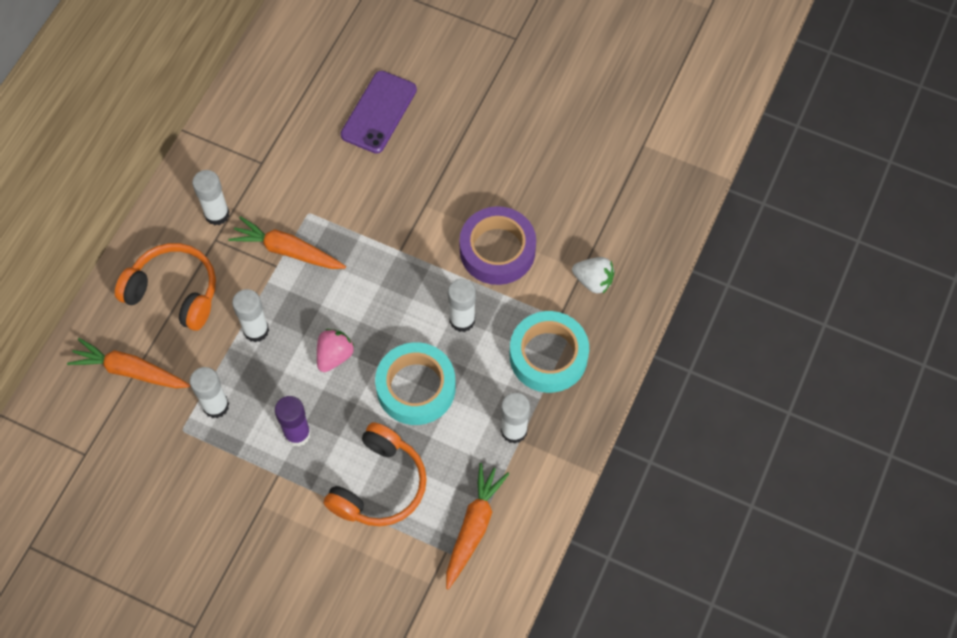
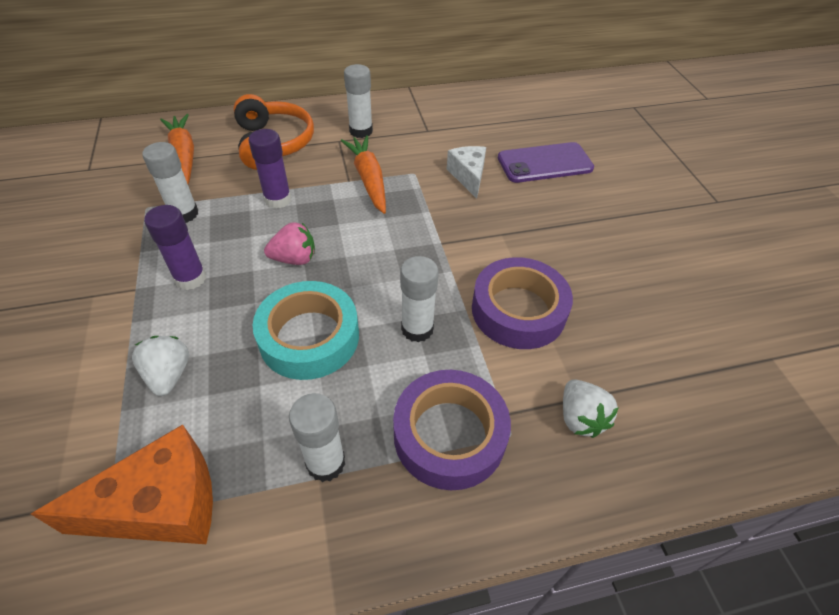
camera: 50 degrees right, 15 degrees down
(256, 330) = (278, 199): white glue stick -> purple glue stick
(346, 178) = (468, 176): none -> white cheese
(379, 485) = (169, 375): orange headphones -> white strawberry
(473, 527) = (161, 506): orange carrot -> orange cheese
(548, 356) = (449, 435): turquoise tape -> purple tape

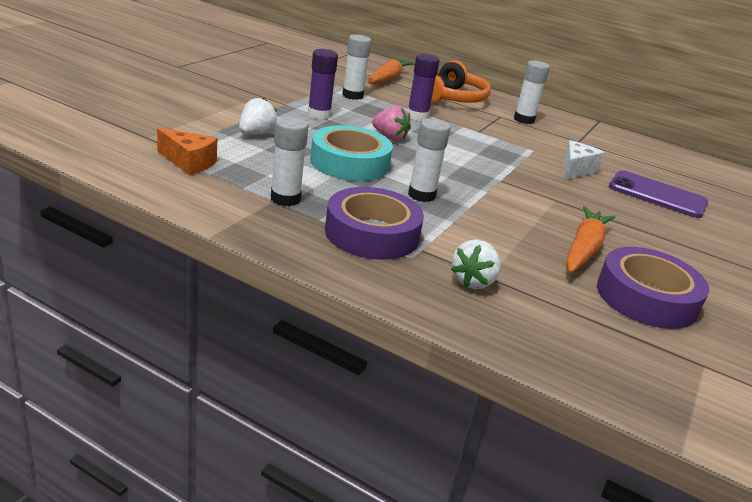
camera: 40 degrees right, 20 degrees down
(161, 506) = (189, 162): orange cheese -> orange cheese, size x0.63
(368, 179) = (493, 137): orange carrot -> orange carrot (583, 249)
(518, 310) = (508, 227): purple tape -> purple tape (646, 297)

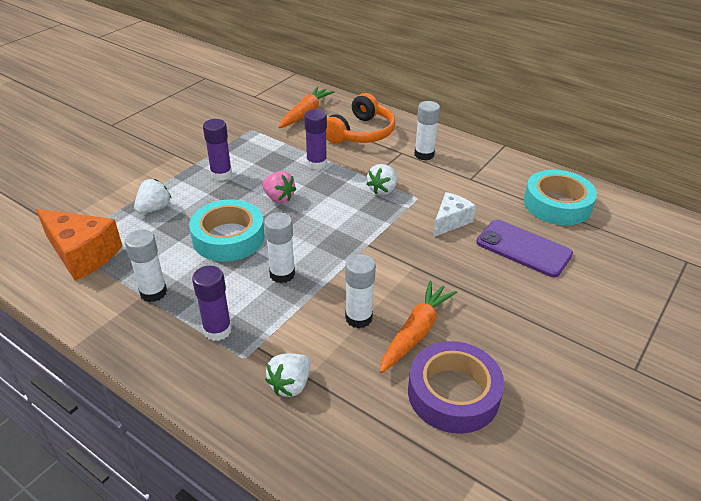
camera: 10 degrees right, 10 degrees up
(189, 162) = (82, 254): orange cheese -> orange cheese, size x1.59
(352, 95) = (263, 143): white glue stick -> white glue stick (358, 318)
(372, 233) = (217, 330): purple tape -> purple glue stick
(495, 141) = (383, 190): none -> white strawberry
(672, 166) = (557, 204): none -> turquoise tape

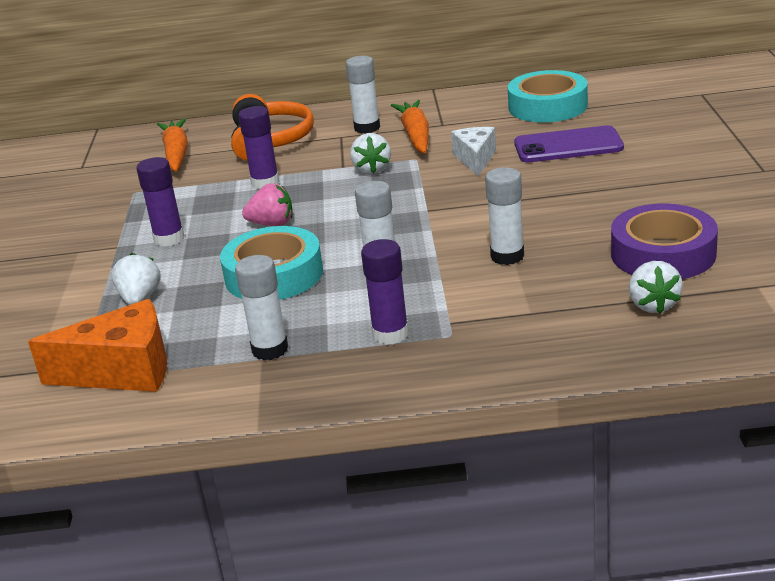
camera: 35 degrees left, 10 degrees down
(290, 385) = (525, 325): white strawberry -> white strawberry (653, 305)
(415, 332) = (571, 238): orange carrot -> orange carrot (415, 135)

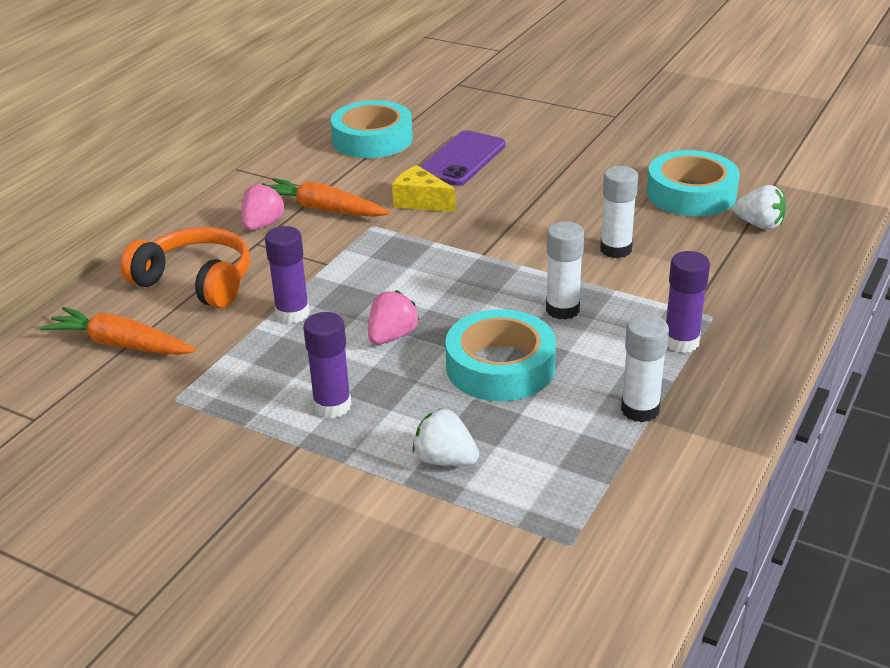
camera: 60 degrees left, 5 degrees up
(123, 371) = (586, 509): orange cheese -> none
(367, 128) = (263, 225): white glue stick -> pink strawberry
(372, 169) = (358, 251): white strawberry -> none
(475, 159) = (420, 201): white cheese -> yellow cheese
(663, 254) = (691, 194): purple tape -> turquoise tape

